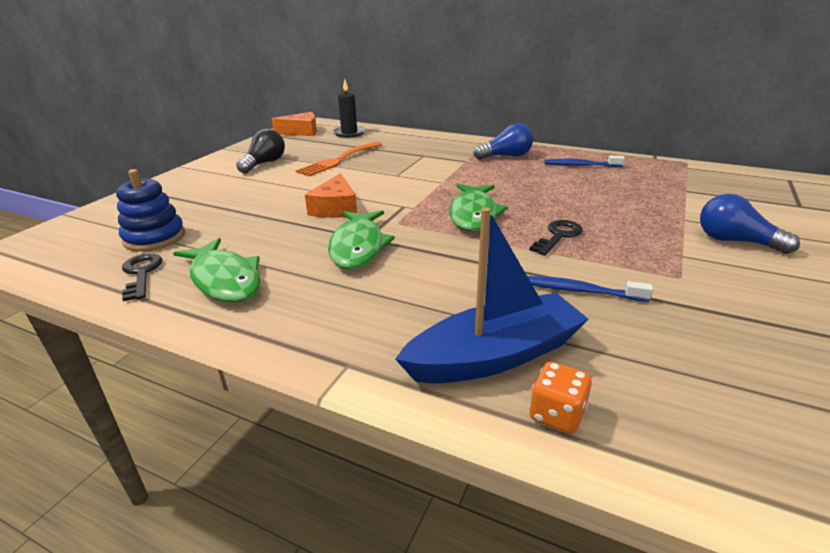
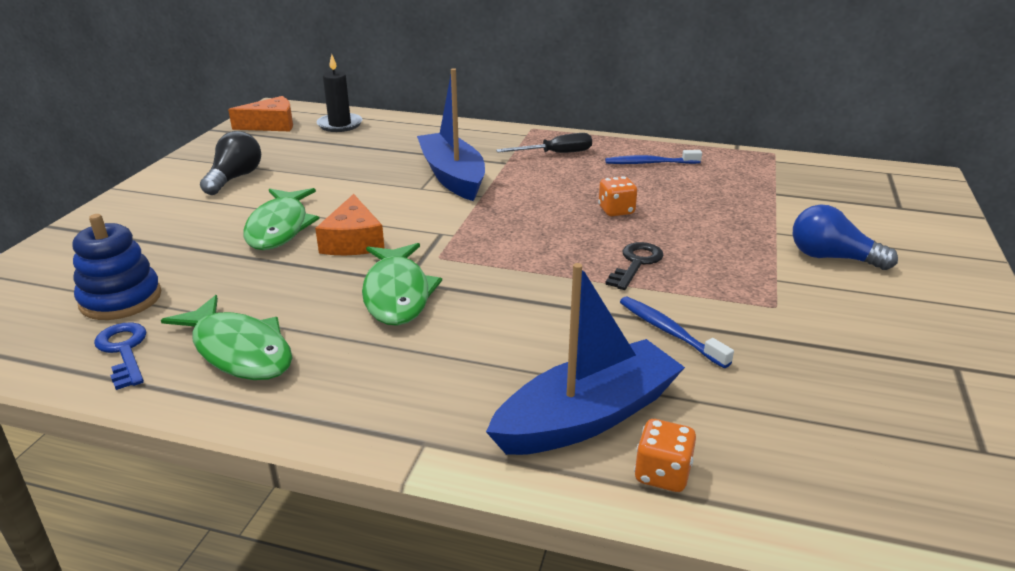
camera: 10 degrees left, 0 degrees up
(141, 273) = (123, 351): black key -> blue key
(339, 160) = (338, 168): orange fork -> none
(422, 168) = (452, 177): none -> blue boat
(473, 214) = (531, 240): green fish -> green fish (279, 228)
(506, 156) = (556, 154): blue light bulb -> black screwdriver
(547, 197) = (616, 211): none -> orange dice
(580, 291) = (669, 332): blue toothbrush -> blue toothbrush turned 45 degrees clockwise

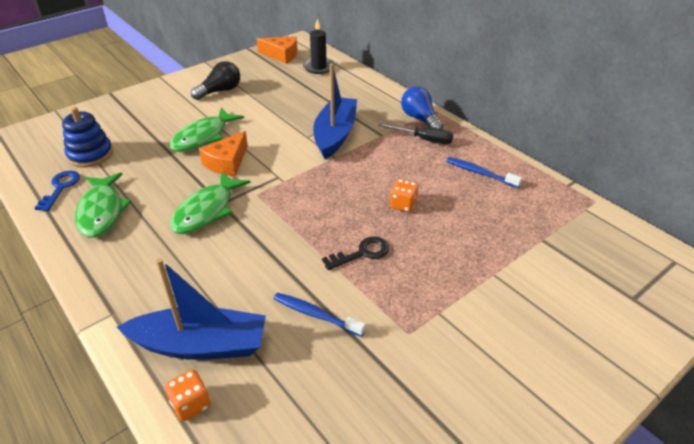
camera: 35 degrees right, 10 degrees up
(669, 332) = (315, 314): blue toothbrush -> blue toothbrush turned 60 degrees counterclockwise
(832, 258) = (506, 316): blue light bulb -> blue light bulb (420, 119)

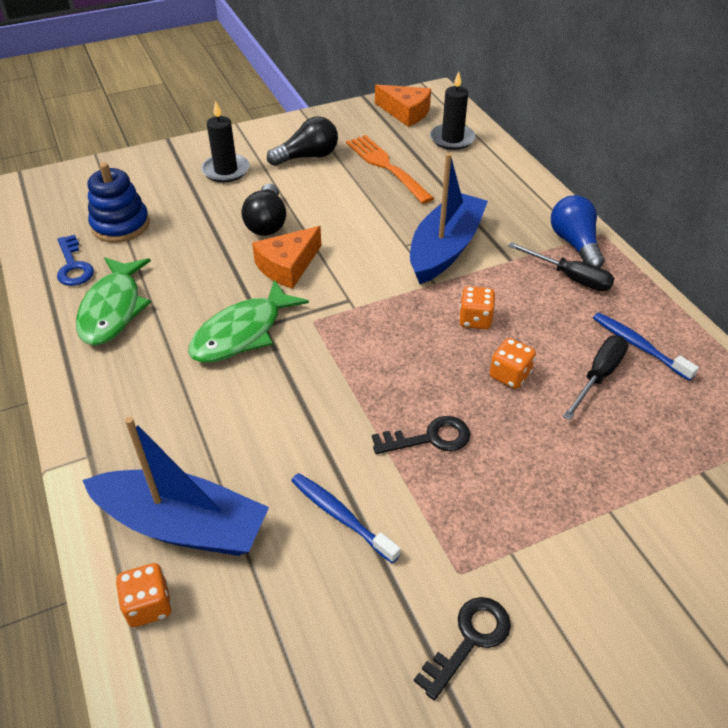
camera: 15 degrees right, 5 degrees up
(61, 188) = (73, 266): blue key -> blue key turned 135 degrees clockwise
(161, 108) = (226, 170): none -> black candle
(203, 137) = (267, 222): green fish -> black light bulb
(279, 90) = (387, 167): none -> orange fork
(369, 175) = (475, 320): none -> orange dice
(428, 372) = (469, 639): none -> black key
(460, 195) = (598, 376): none -> black screwdriver

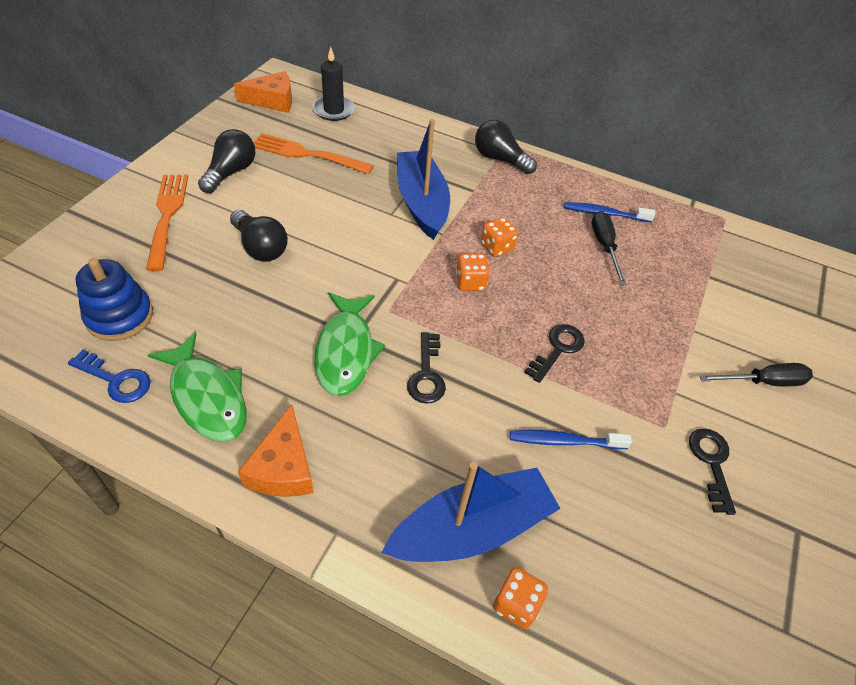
camera: 45 degrees left, 5 degrees up
(226, 170) = (167, 216): black candle -> orange fork
(285, 388) = (427, 374): none -> black key
(288, 266) = (320, 276): orange cheese -> orange cheese (283, 467)
(509, 375) = (557, 275): orange dice -> orange dice (470, 282)
(570, 277) = (521, 185): black screwdriver -> black screwdriver (763, 382)
(574, 244) = (500, 159): blue light bulb -> black light bulb

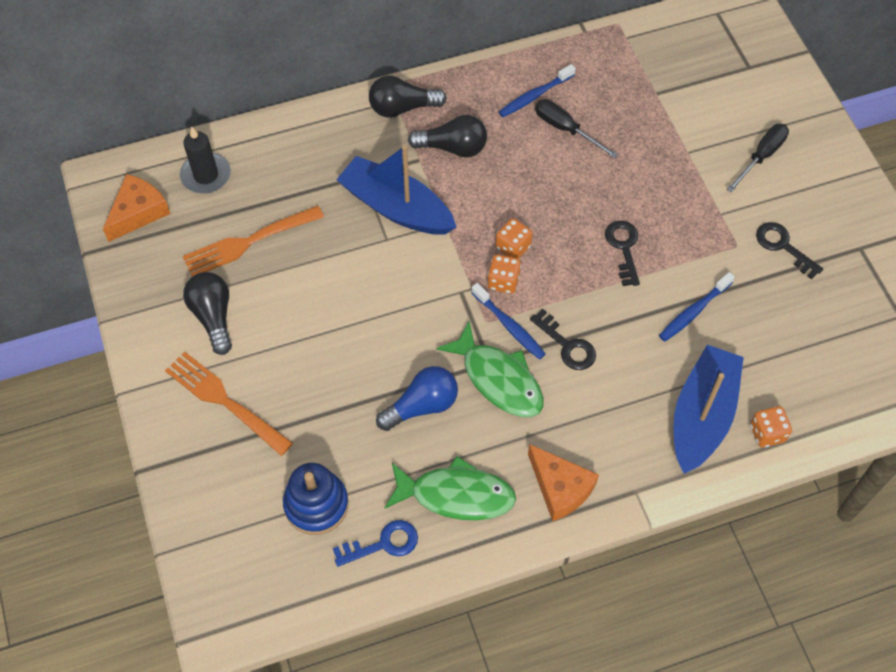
camera: 40 degrees left, 10 degrees up
(260, 247) = (333, 358): black light bulb -> black light bulb (453, 147)
(271, 321) = (422, 406): none -> blue light bulb
(401, 326) = (509, 326): none -> blue toothbrush
(497, 247) = (496, 199): orange dice -> orange dice (503, 281)

